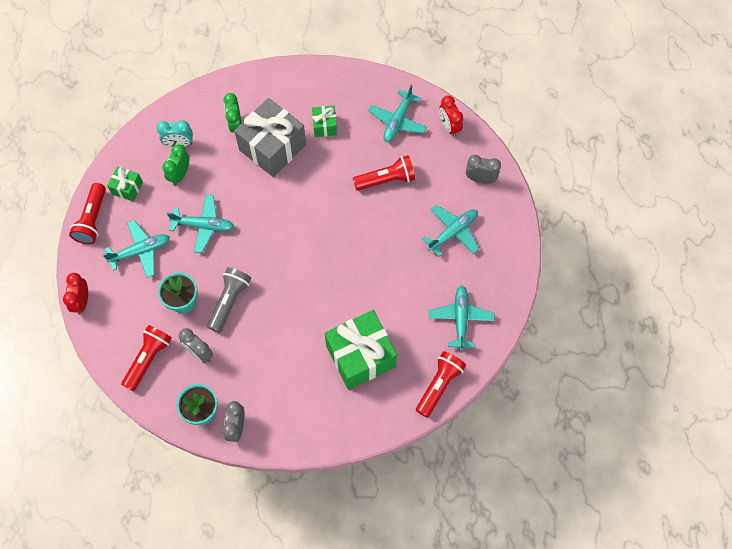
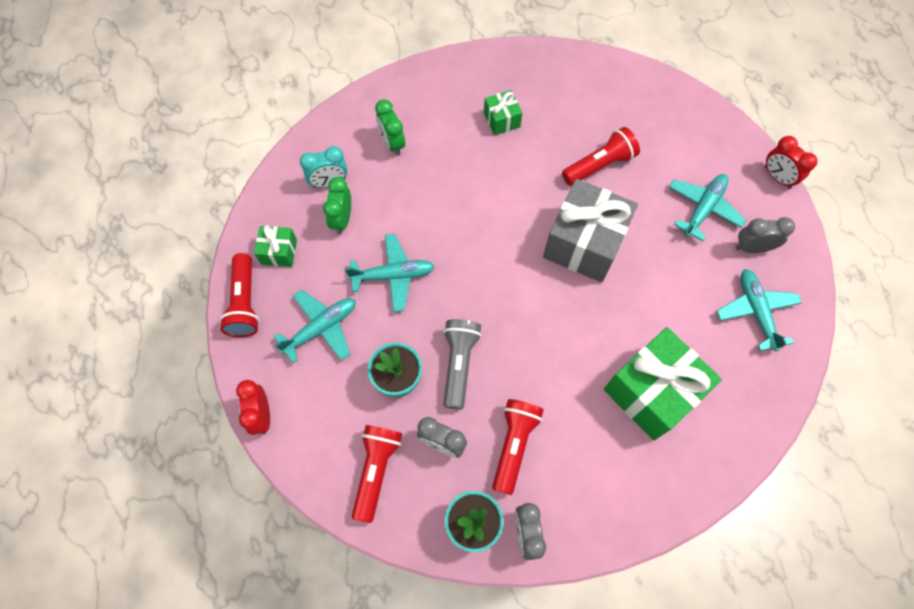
camera: 15 degrees left, 0 degrees up
(272, 147) = (447, 159): grey gift -> grey gift (584, 243)
(398, 121) = (586, 95): turquoise plane -> none
(439, 385) = (765, 403): red flashlight -> red flashlight (514, 445)
(449, 127) = (649, 88): red clock -> red clock (777, 177)
(480, 179) = (709, 138): grey clock -> grey clock (752, 247)

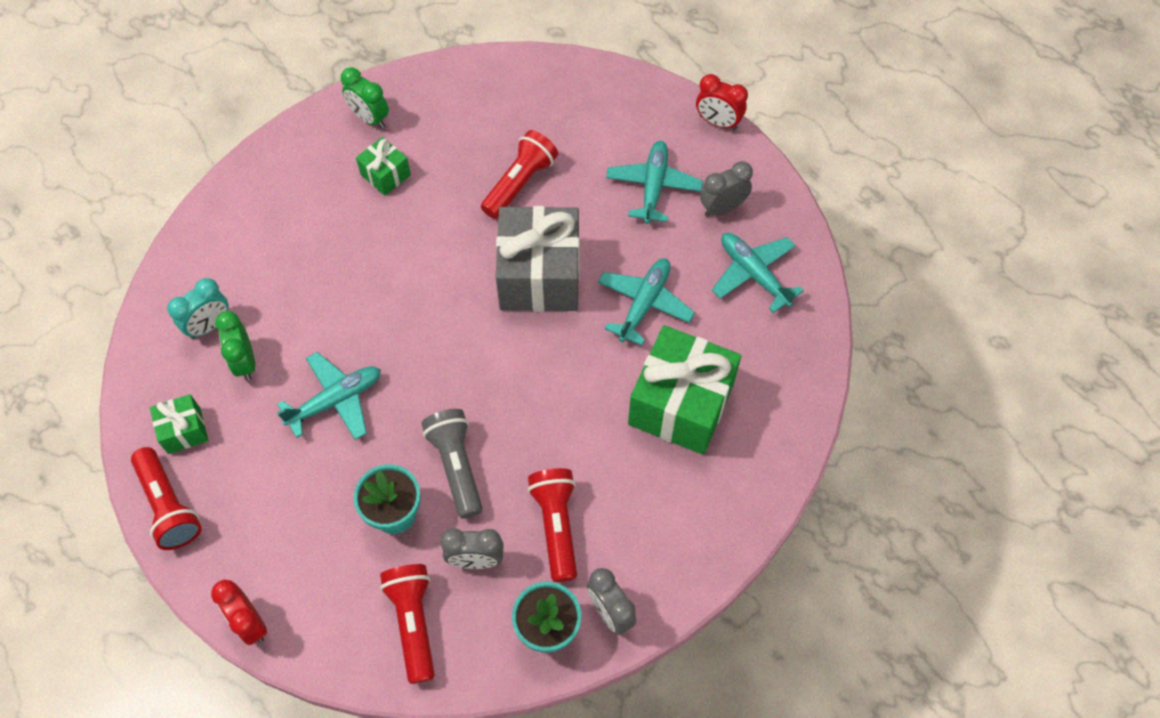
camera: 25 degrees left, 5 degrees down
(321, 328) = (276, 495): turquoise plane -> turquoise plane (644, 303)
(392, 143) = (266, 251): green clock -> green clock (369, 118)

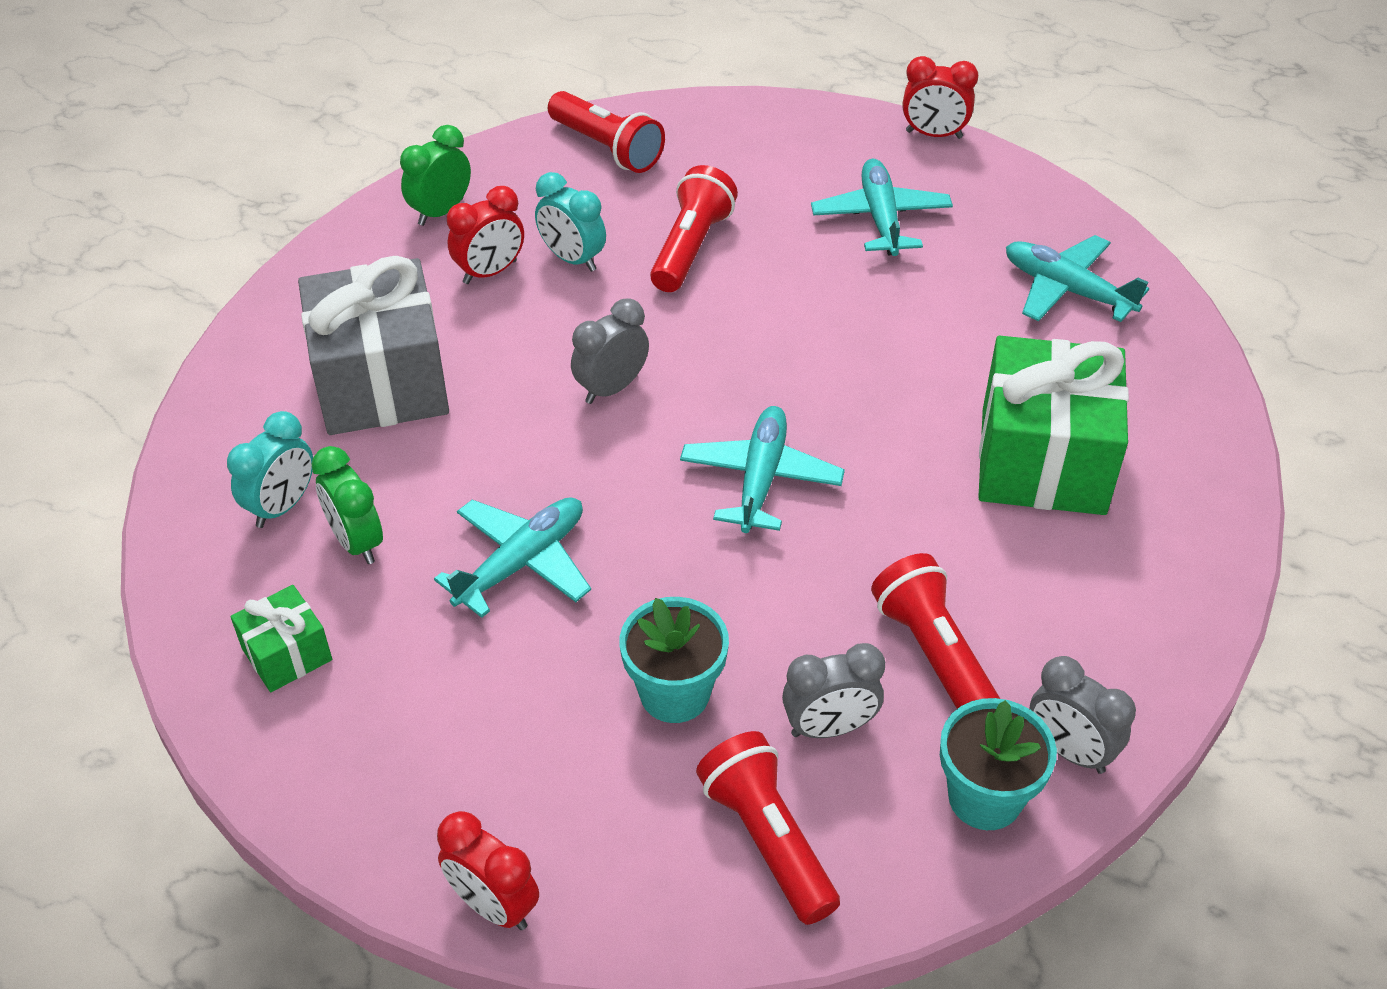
camera: 15 degrees left, 15 degrees down
(169, 506) = (296, 766): red flashlight -> red flashlight (607, 148)
(369, 118) = (441, 212): green clock -> green clock turned 105 degrees clockwise
(385, 175) = (490, 272): green gift -> red clock
(441, 176) = (572, 259): none -> turquoise clock
(456, 466) = (746, 608): grey flashlight -> none
(539, 276) = (767, 348): grey gift -> grey gift (381, 382)
(644, 303) = (932, 352): turquoise plane -> turquoise plane (760, 478)
(722, 208) = (986, 225): grey clock -> grey clock (611, 388)

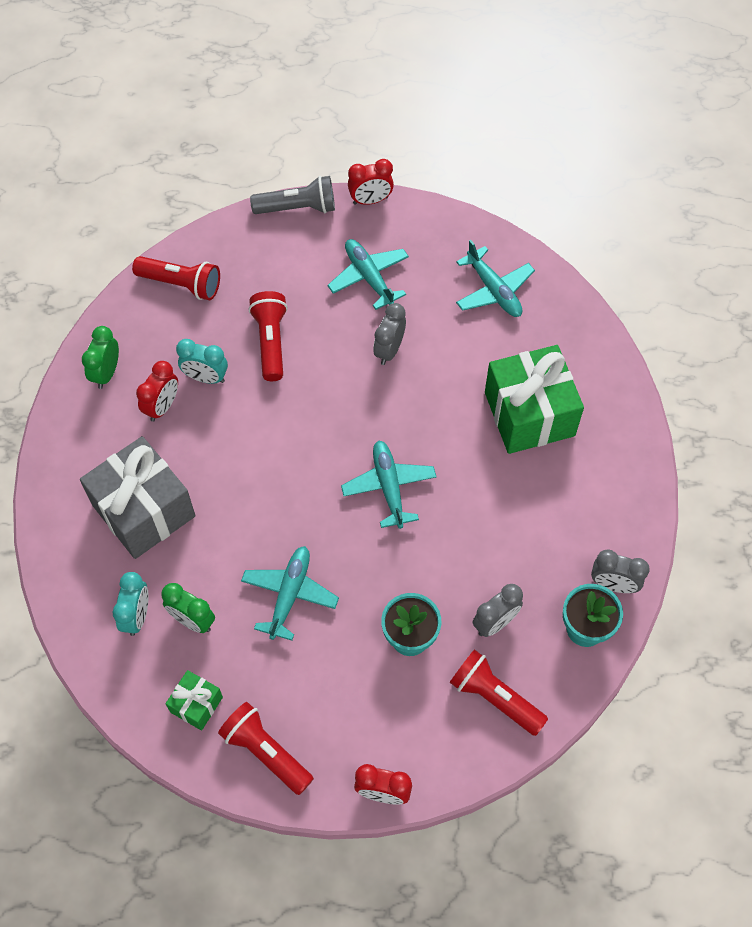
camera: 25 degrees left, 15 degrees up
(611, 388) = (277, 460): grey clock -> grey clock (389, 350)
(823, 114) = (298, 208): none -> grey flashlight
(933, 653) = (526, 557): red flashlight -> red flashlight (266, 752)
(1066, 290) = (494, 290): turquoise plane -> turquoise plane turned 135 degrees counterclockwise

